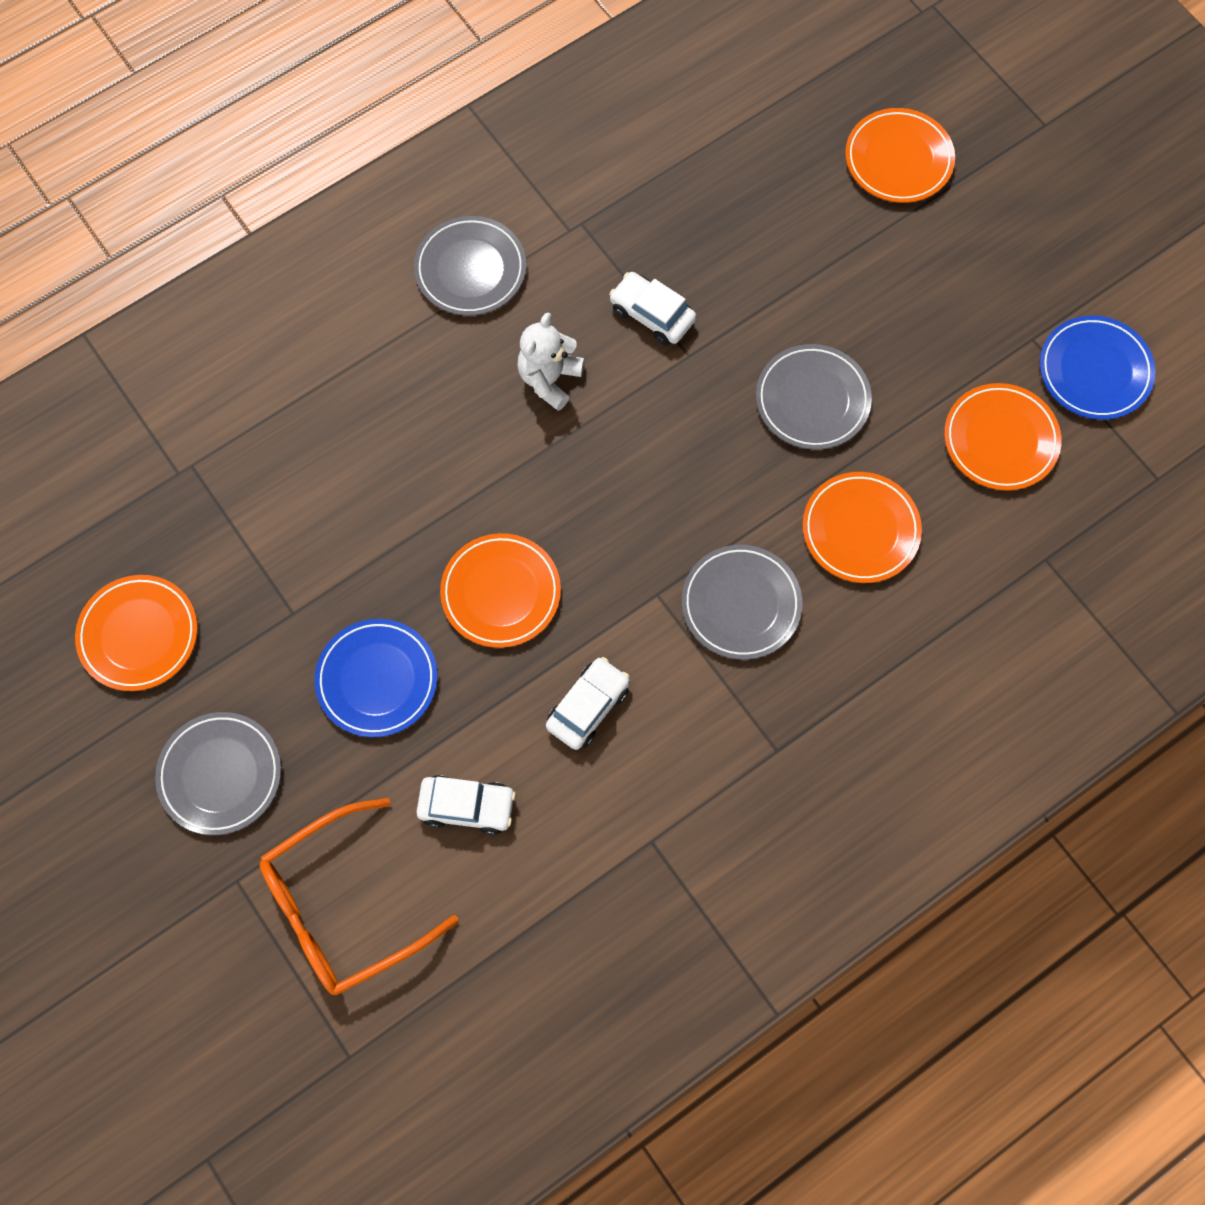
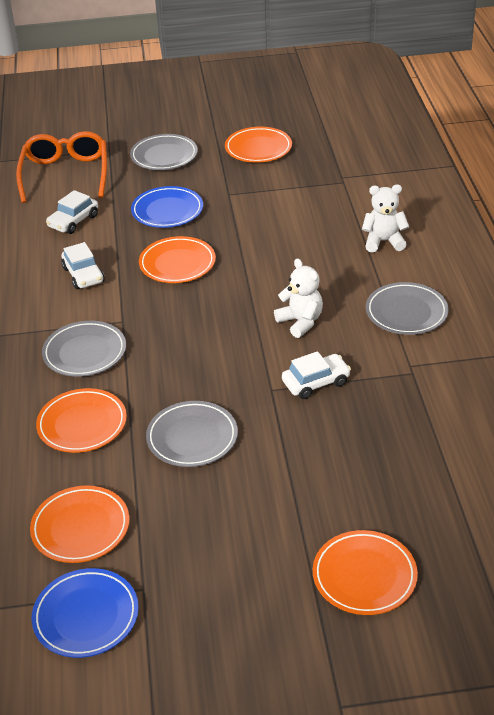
camera: 120 degrees right, 30 degrees down
(326, 352) = (383, 242): none -> white teddy bear

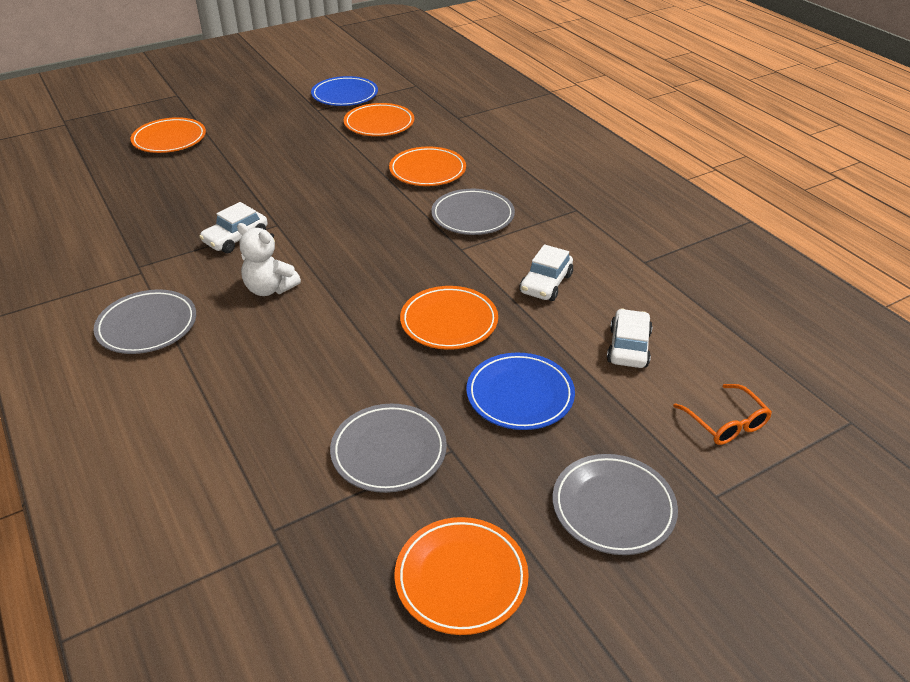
camera: 155 degrees right, 0 degrees up
(65, 174) = (726, 423): orange glasses -> orange glasses, size x0.53
(83, 275) = (546, 284): white car -> white car turned 105 degrees counterclockwise
(192, 437) = (330, 180): grey plate -> grey plate (389, 451)
(383, 242) = (186, 420): white teddy bear -> none

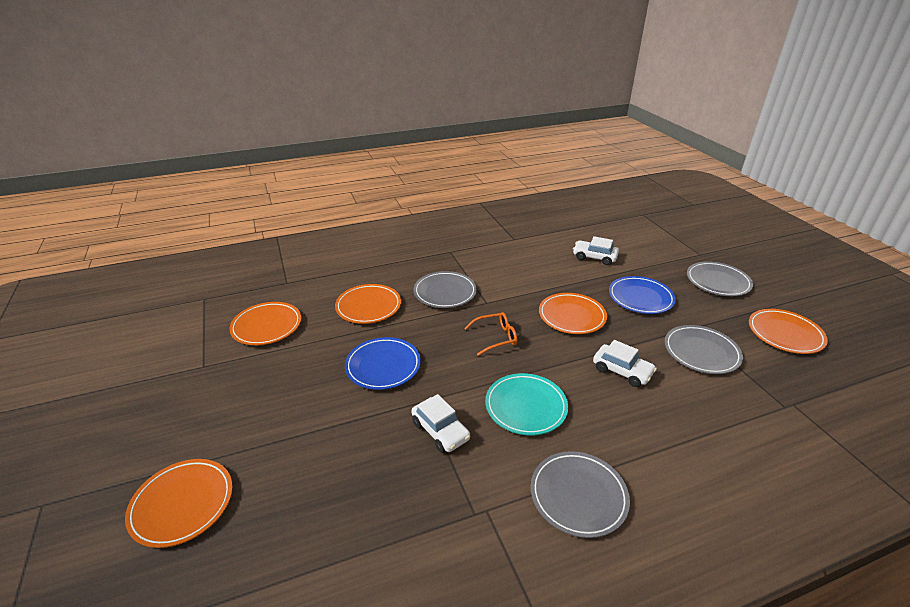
camera: 80 degrees left, 5 degrees down
(269, 289) = (526, 406): white teddy bear -> turquoise plate
(345, 95) = (186, 345): blue plate -> blue plate (383, 366)
(546, 284) = (532, 274): white car -> white car (622, 371)
(726, 423) = (650, 242): orange glasses -> orange glasses (496, 337)

